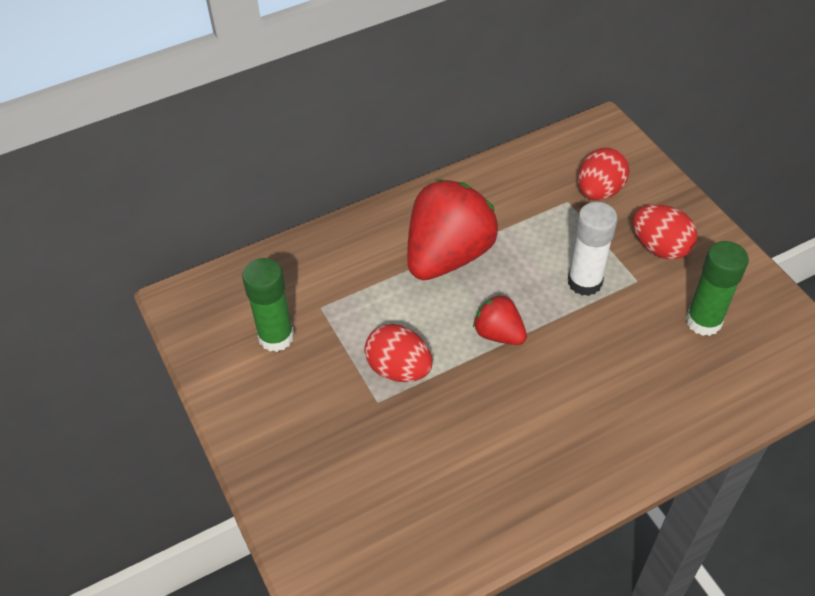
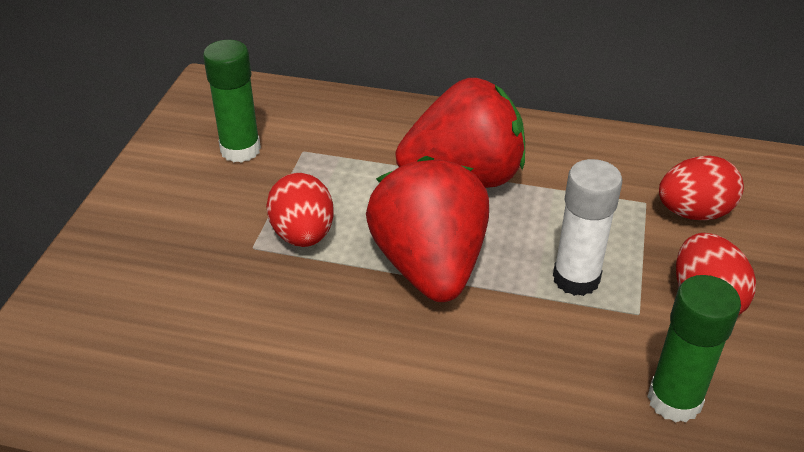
camera: 40 degrees right, 10 degrees down
(499, 334) = (429, 266): red strawberry -> red strawberry, size x1.99

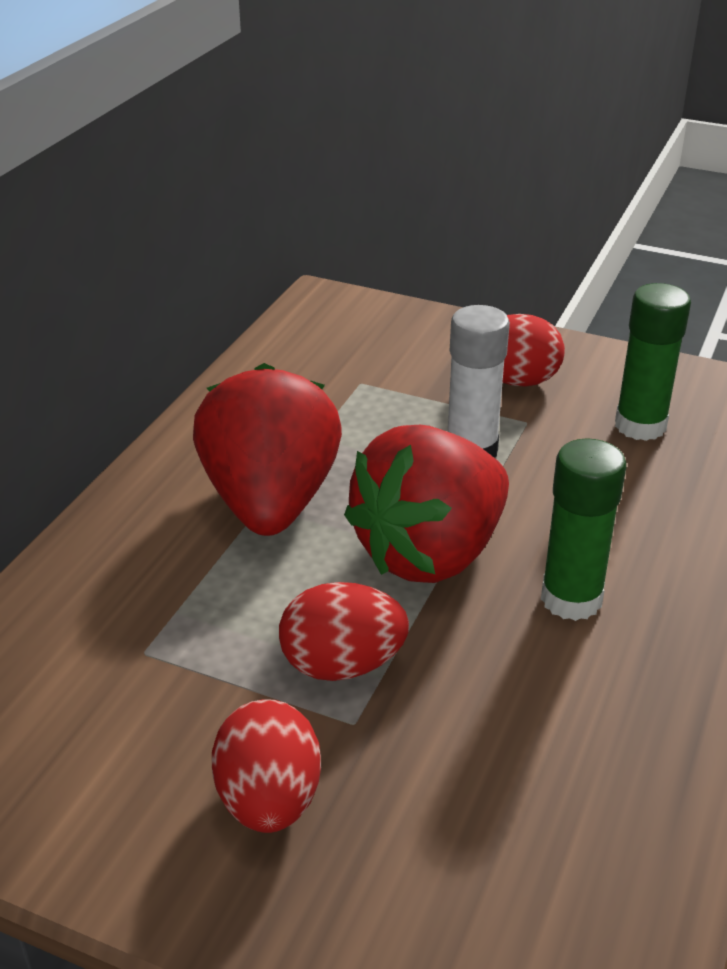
camera: 80 degrees left, 5 degrees down
(240, 150) = (108, 728): green glue stick -> green glue stick (571, 599)
(429, 266) = (430, 553): red strawberry -> red strawberry turned 45 degrees counterclockwise
(693, 213) = (387, 358): red egg -> red egg (269, 800)

